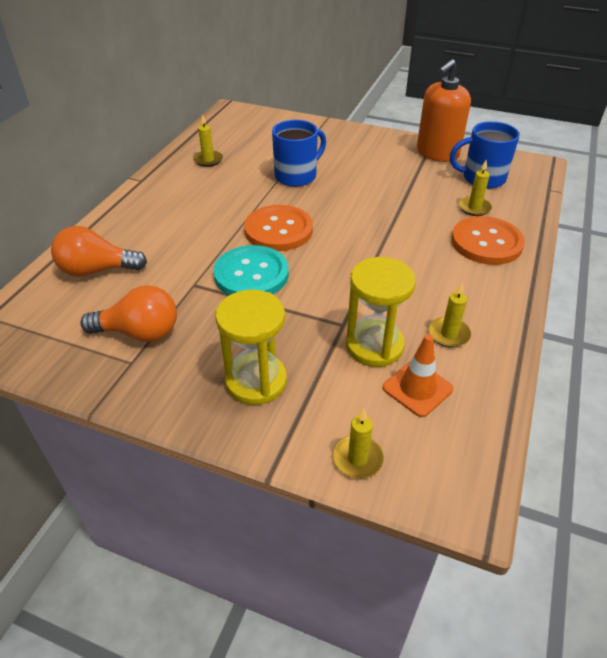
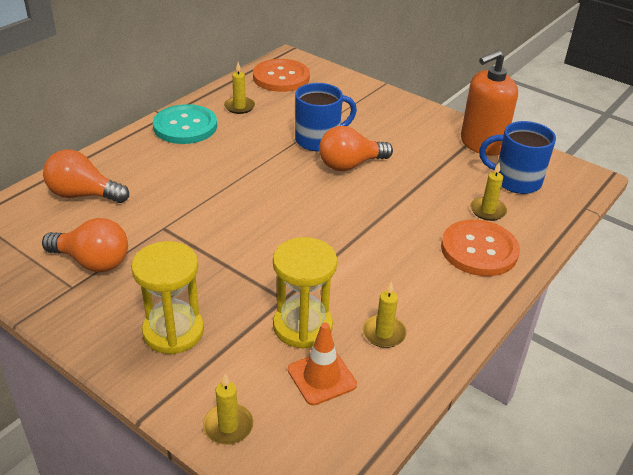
camera: 15 degrees right, 5 degrees down
(251, 274) = (222, 230): turquoise button -> turquoise button (185, 126)
(278, 230) = (271, 192): orange button -> orange button (281, 77)
(336, 192) = (350, 165): none -> orange light bulb

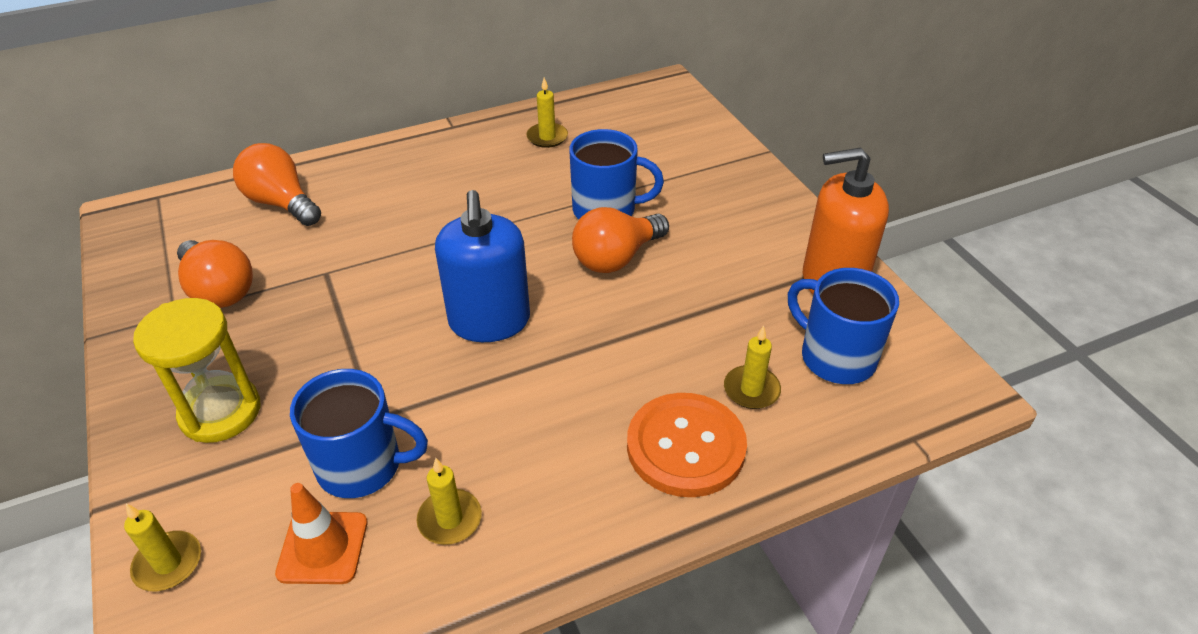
camera: 30 degrees right, 5 degrees up
(185, 126) = (462, 147): turquoise button -> none
(281, 77) = (633, 109): orange button -> none
(302, 326) = (362, 466): yellow hourglass -> blue mug
(305, 222) = (489, 321): none -> blue soap dispenser
(350, 165) = (616, 258): orange light bulb -> orange light bulb turned 45 degrees counterclockwise

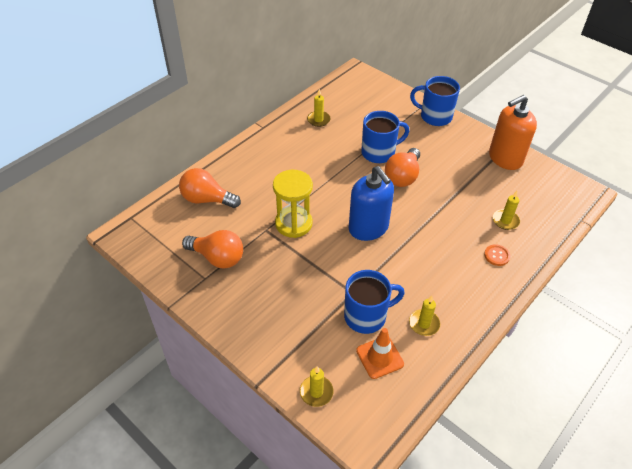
camera: 25 degrees left, 5 degrees up
(220, 412) = (276, 317): yellow hourglass -> yellow hourglass (293, 223)
(685, 446) = (496, 255): orange button -> orange button, size x0.45
(835, 357) = (529, 194): blue mug -> blue mug (435, 116)

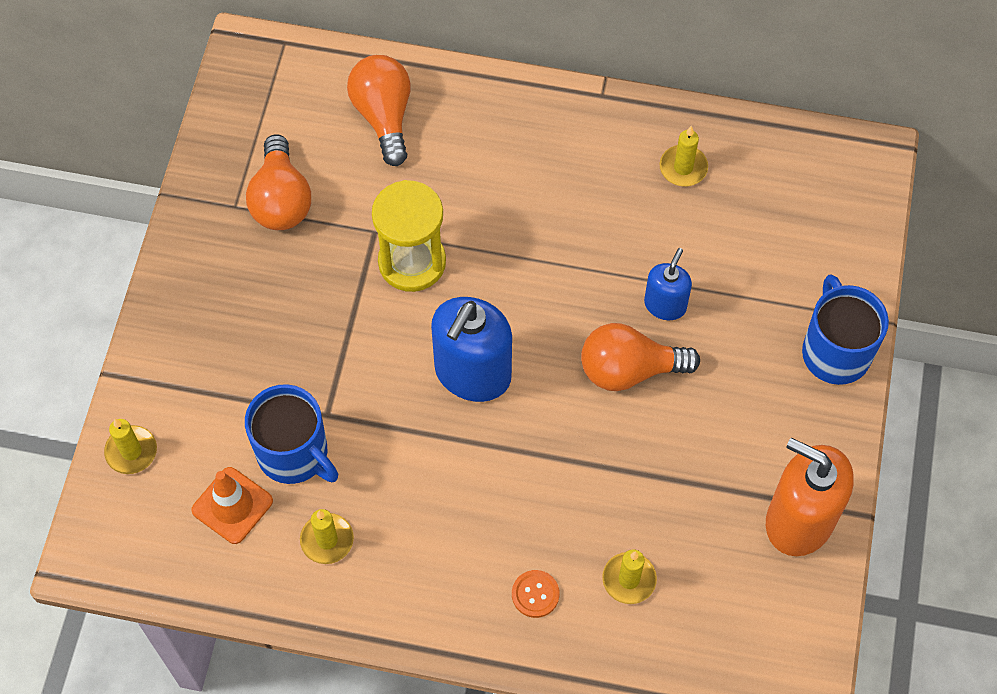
camera: 60 degrees right, 15 degrees up
(379, 152) = (665, 305): blue mug -> blue soap dispenser

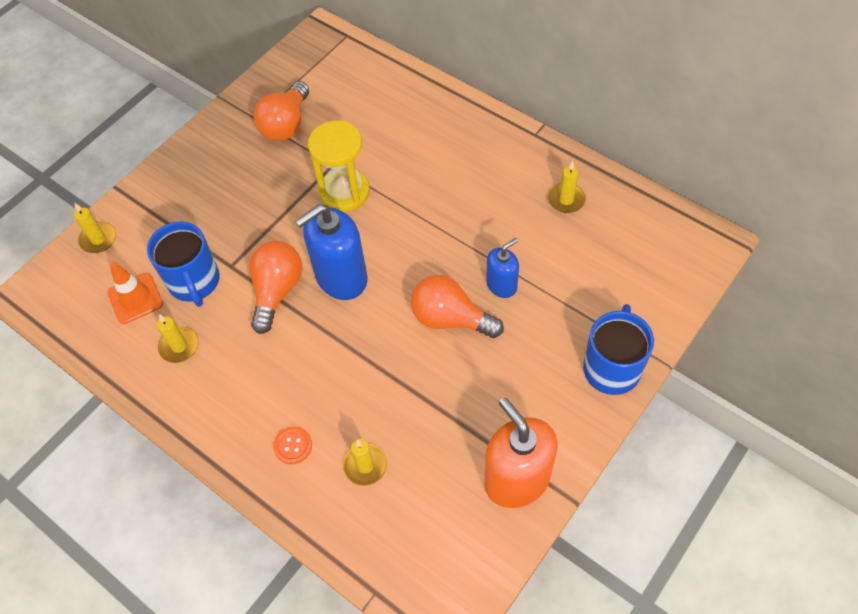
camera: 30 degrees right, 5 degrees down
(384, 116) = (381, 98): orange light bulb -> orange light bulb (277, 291)

